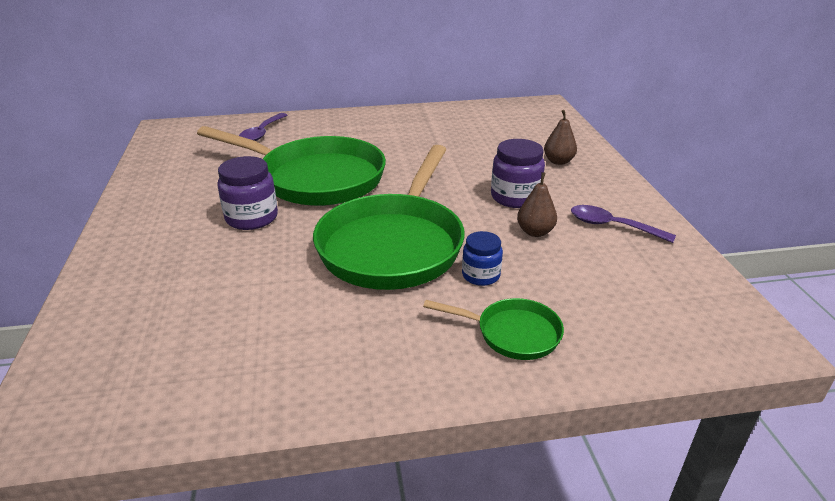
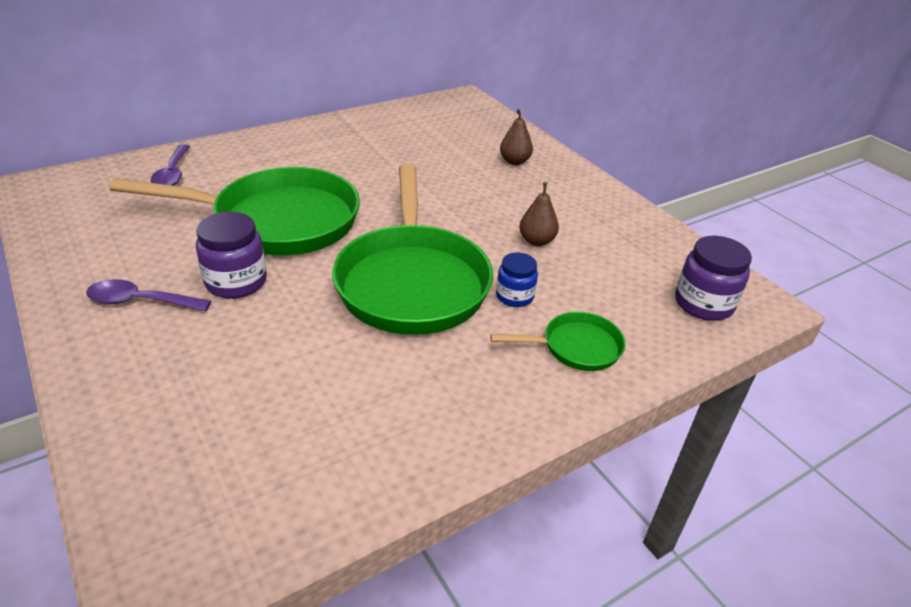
camera: 25 degrees left, 5 degrees up
(515, 197) = (497, 207): purple jar -> purple jar (703, 304)
(612, 226) = (599, 222): purple spoon -> purple spoon (140, 301)

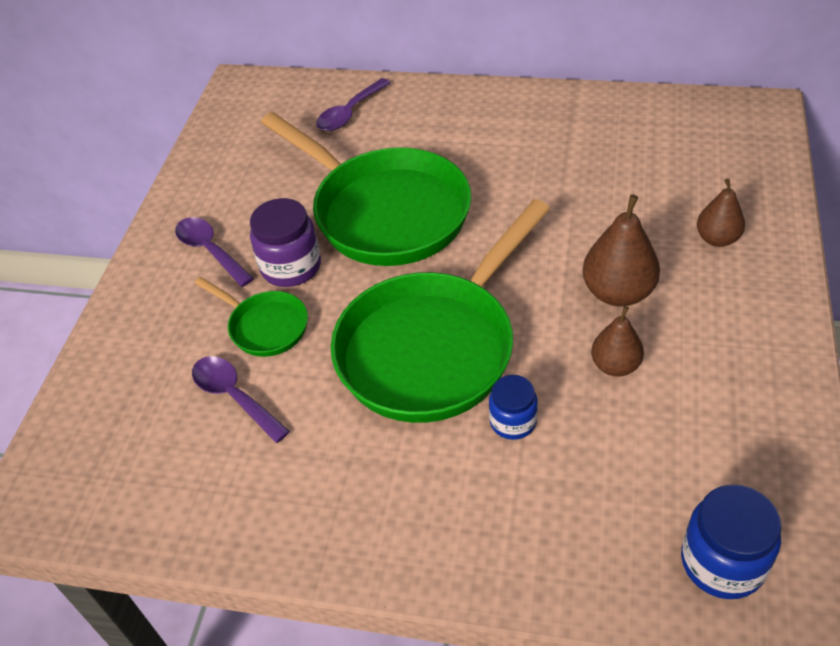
camera: 50 degrees right, 10 degrees up
(287, 385) = (234, 396): none -> purple spoon
(493, 206) = (618, 292): none -> brown pear
(576, 347) = (508, 518): green pan -> green pan (265, 326)
(703, 304) = (722, 562): purple jar -> blue jar

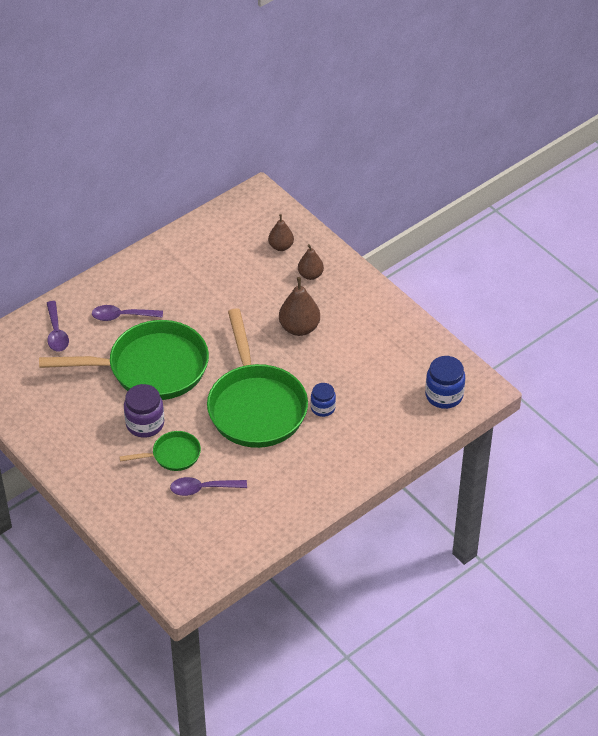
camera: 55 degrees left, 0 degrees up
(210, 251) = (94, 447): purple spoon -> purple spoon (122, 316)
(615, 365) = (333, 358): brown pear -> brown pear (281, 246)

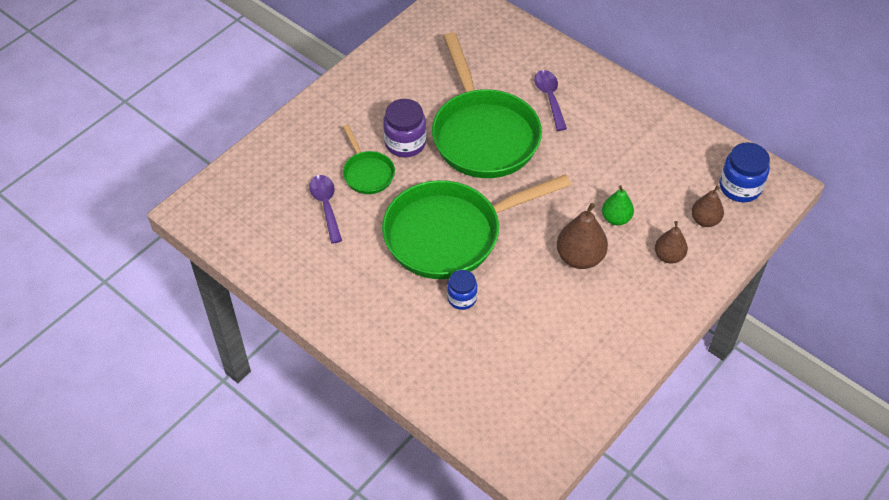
camera: 80 degrees right, 5 degrees up
(56, 333) = (511, 52): purple spoon -> none
(266, 298) = (616, 218): none -> green pear
(444, 395) = (511, 425): blue jar -> blue jar (740, 187)

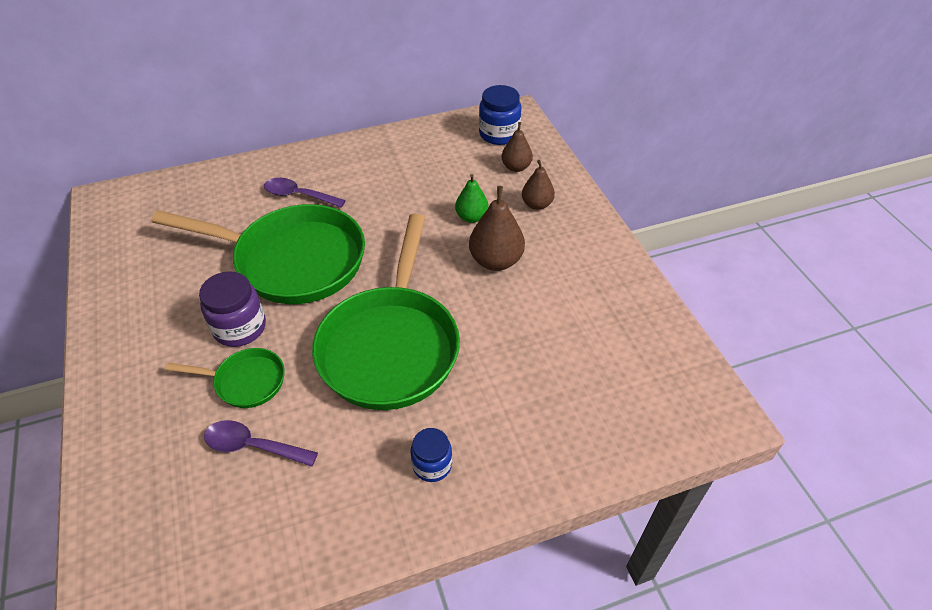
camera: 60 degrees left, 5 degrees down
(462, 298) = (479, 375): blue jar -> blue jar (432, 465)

